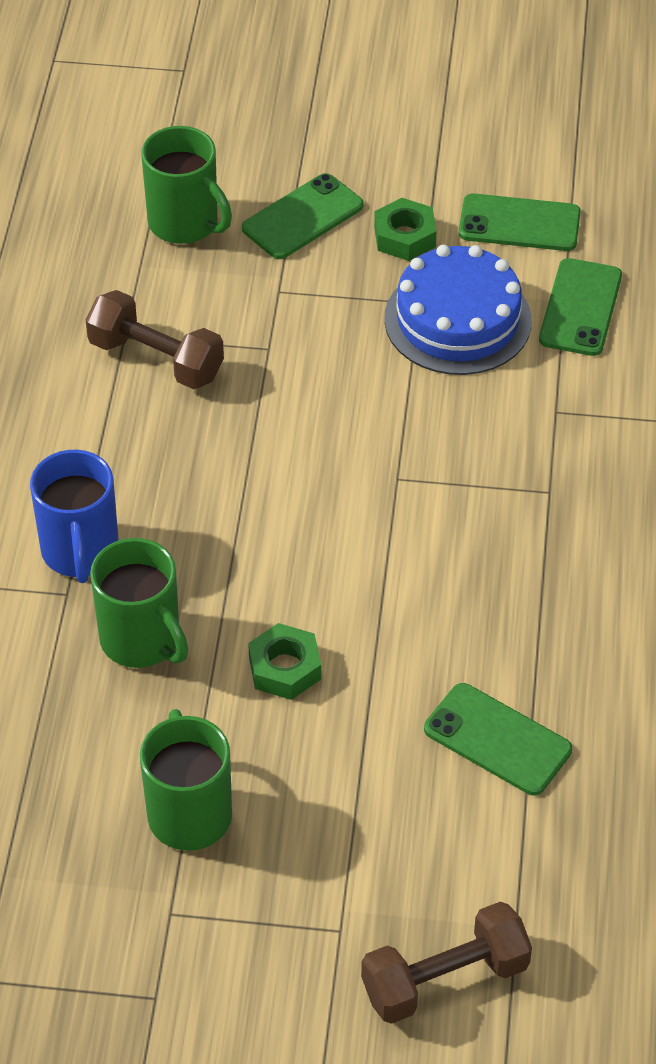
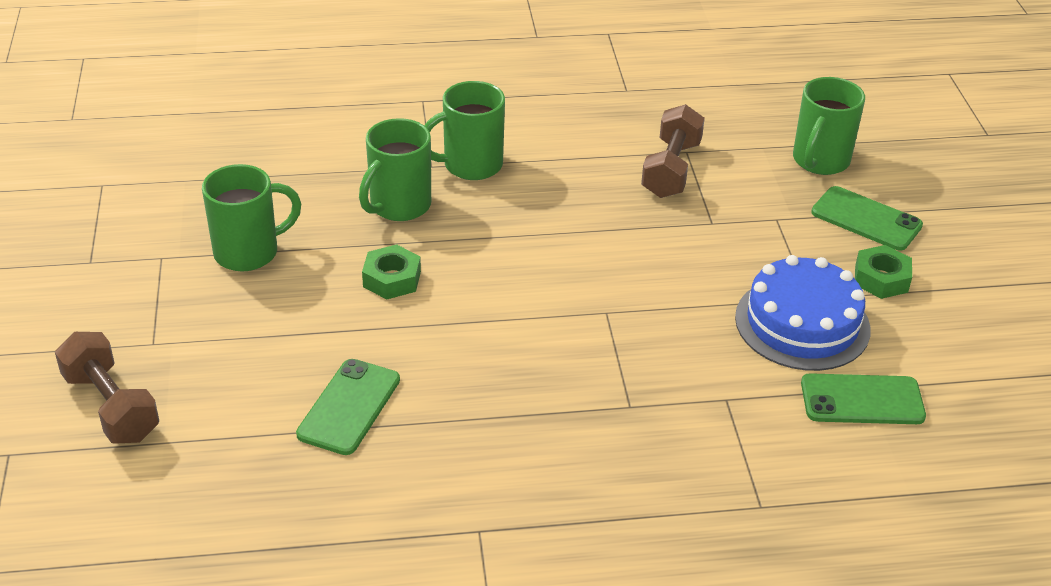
camera: 75 degrees right, 10 degrees down
(80, 552) = (470, 165): blue mug -> green mug
(519, 223) = (943, 347): green phone -> none

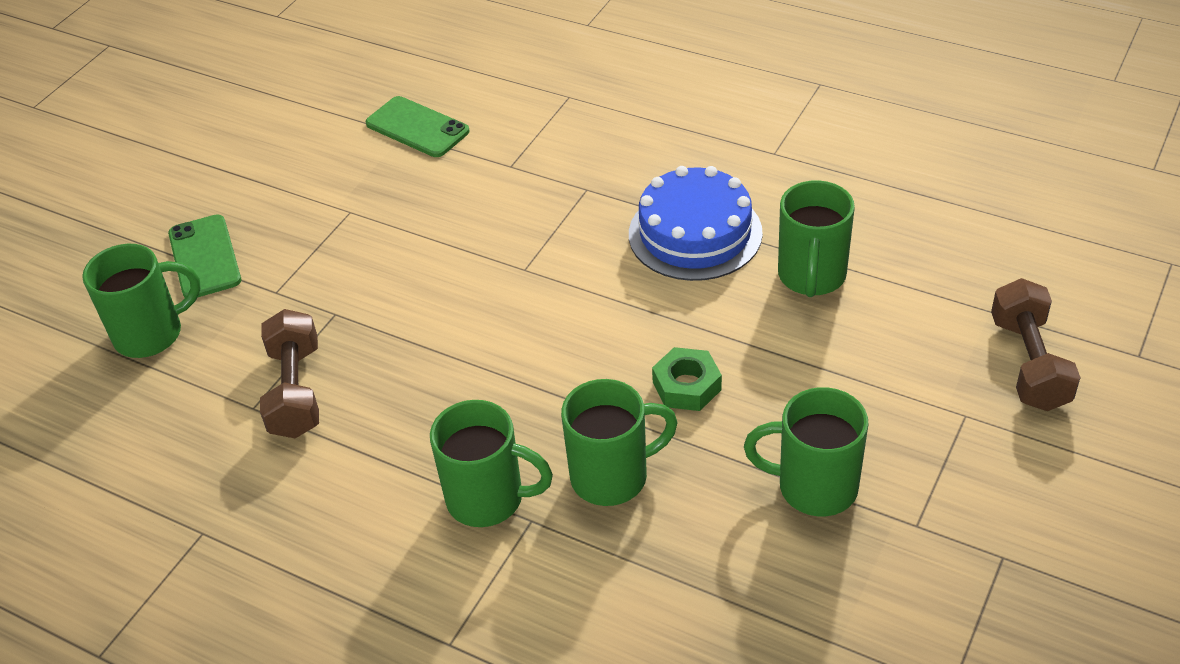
camera: 140 degrees left, 5 degrees up
(349, 407) = (811, 277): green phone -> green mug
(671, 169) = (296, 391): brown dumbbell -> brown dumbbell turned 60 degrees counterclockwise
(802, 323) = (383, 194): blue cake -> blue cake (695, 233)
(881, 279) = (273, 202): green nut -> none

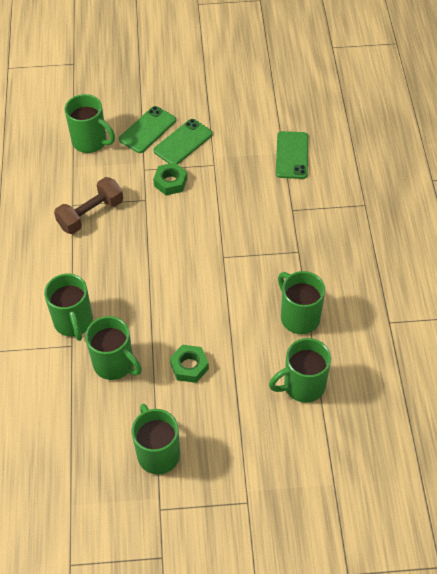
camera: 55 degrees right, 10 degrees up
(273, 227) = (183, 142): none -> green phone
(332, 271) = (170, 182): none -> green nut
(695, 233) = (299, 316): blue cake -> green mug
(1029, 363) = (305, 519): brown dumbbell -> none

